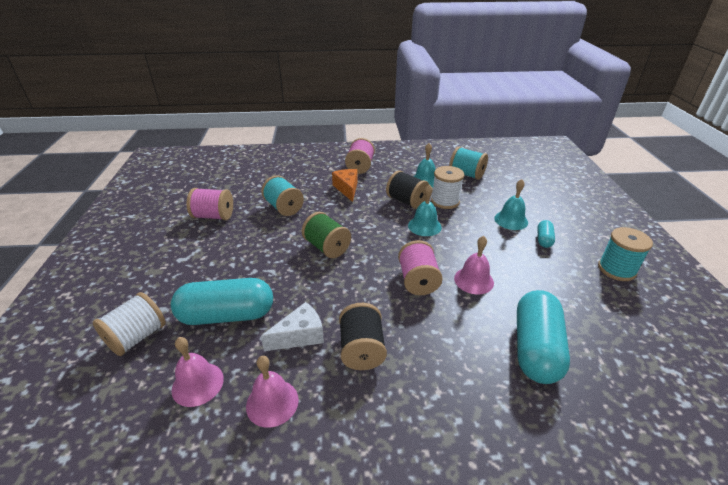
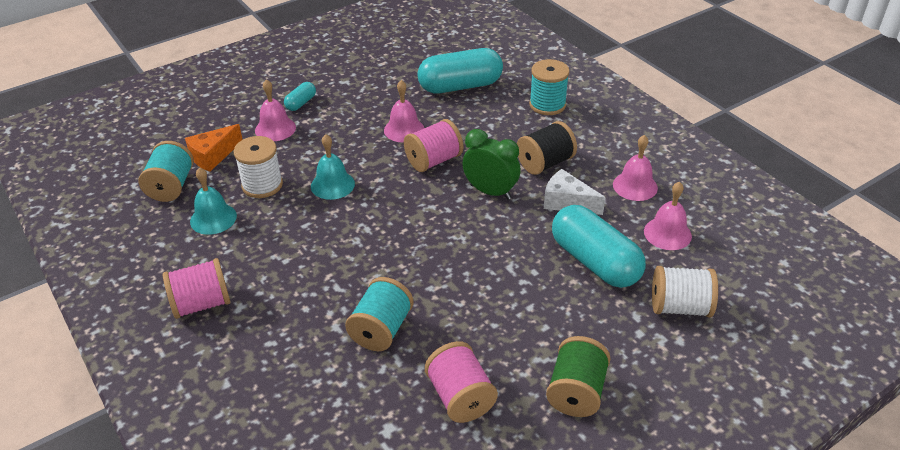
camera: 120 degrees left, 5 degrees up
(327, 247) = (434, 243): green spool -> green spool (576, 392)
(347, 189) = (284, 287): orange cheese -> orange cheese (213, 156)
(354, 295) = (490, 192): none -> green clock
(406, 201) = (283, 217): black spool -> none
(511, 220) = (275, 129): turquoise bell -> pink bell
(544, 239) = (301, 103): turquoise capsule -> turquoise capsule turned 45 degrees counterclockwise
(616, 269) = (323, 62): turquoise spool -> turquoise spool (547, 105)

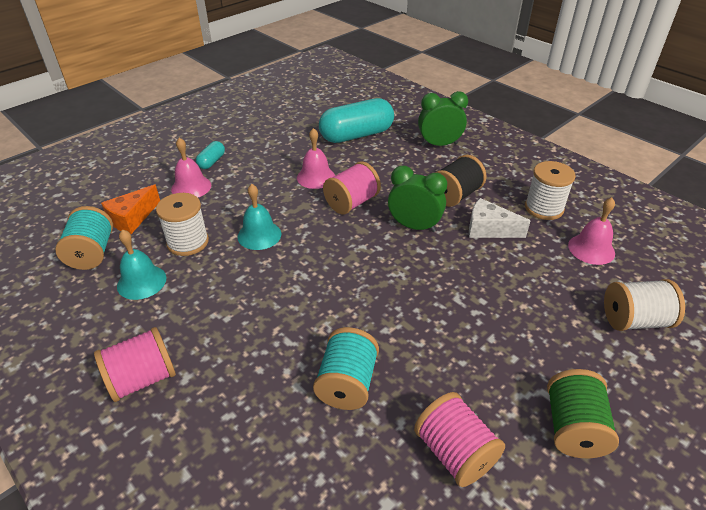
camera: 10 degrees left, 0 degrees up
(547, 105) = (439, 144): turquoise spool -> green clock
(594, 262) = (536, 284): turquoise capsule -> none
(635, 186) = (544, 208): pink bell -> white spool

